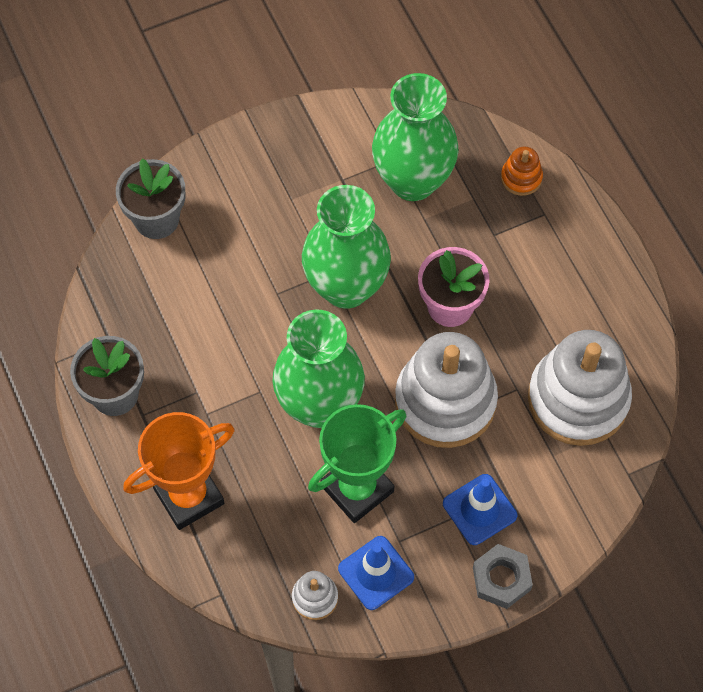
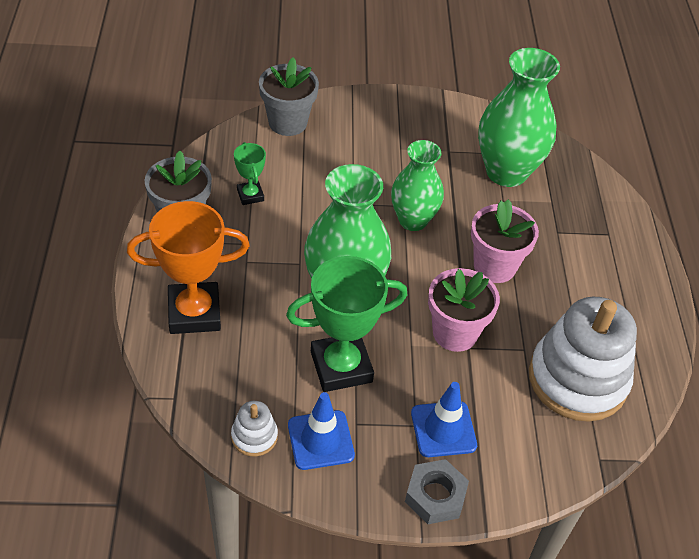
camera: 20 degrees right, 15 degrees down
(168, 332) = (250, 195): none -> green trophy
(346, 287) = (413, 220): green vase -> green vase, size x0.66
(445, 401) = (455, 333): white stacking toy -> pink flower pot
(521, 178) = (599, 203): orange stacking toy -> none

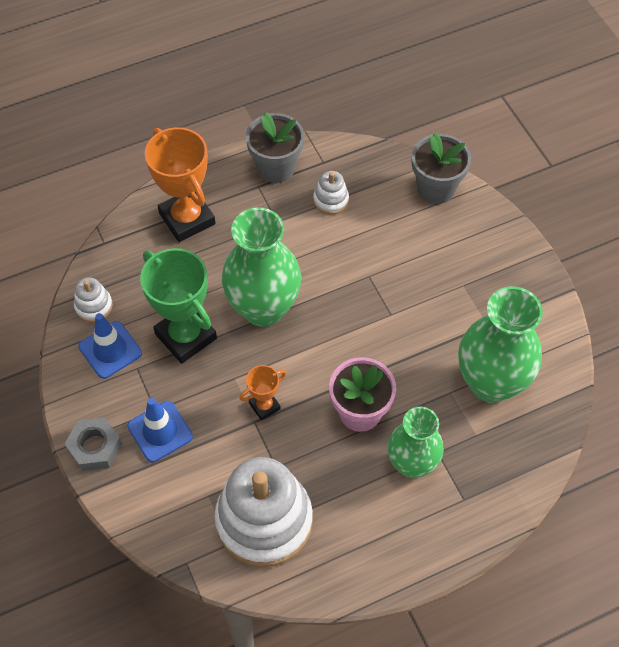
camera: 70 degrees right, 10 degrees up
(250, 195) = (331, 200): green trophy -> white stacking toy
(413, 220) = (377, 328): green vase -> green vase (412, 464)
(455, 333) = (264, 406): pink flower pot -> orange trophy

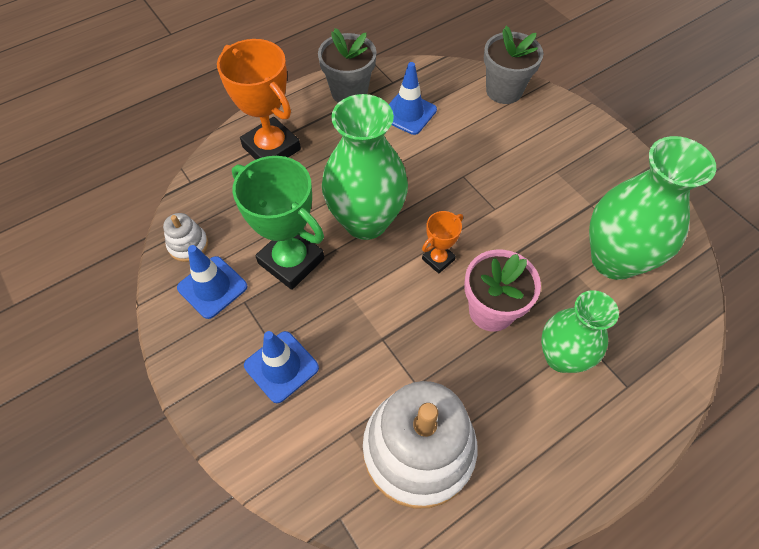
camera: 10 degrees left, 0 degrees up
(95, 447) = (210, 397): grey nut -> none
(264, 406) = (389, 320): orange trophy -> orange trophy (438, 259)
(331, 200) = (408, 113): white stacking toy -> blue traffic cone

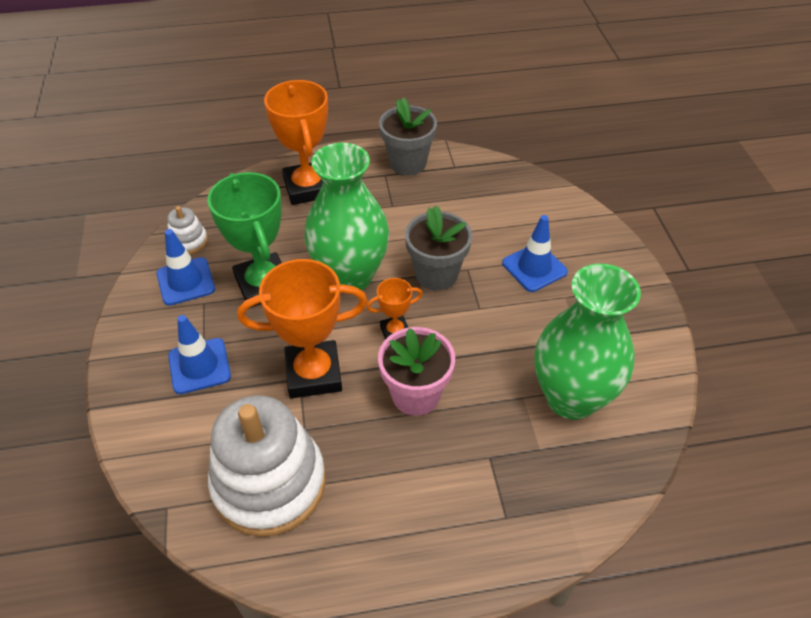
camera: 25 degrees right, 10 degrees down
(392, 329) = (313, 374): none -> orange trophy
(408, 113) = (451, 198): blue traffic cone -> blue traffic cone (534, 267)
(504, 91) = (559, 207): grey flower pot -> grey flower pot (436, 274)
(561, 357) = (456, 462): green vase -> none

